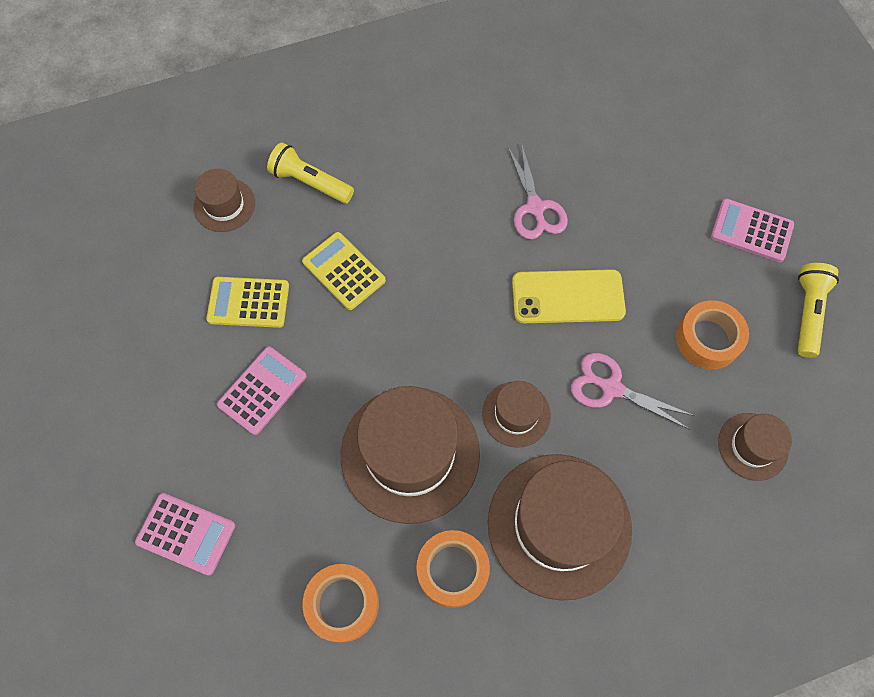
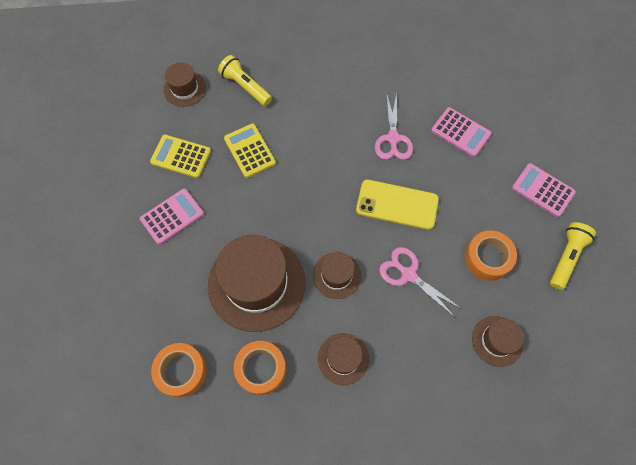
camera: 15 degrees right, 0 degrees up
(186, 534) = (95, 297): pink calculator -> pink calculator (460, 132)
(559, 525) = (343, 358): brown hat -> brown hat, size x0.50

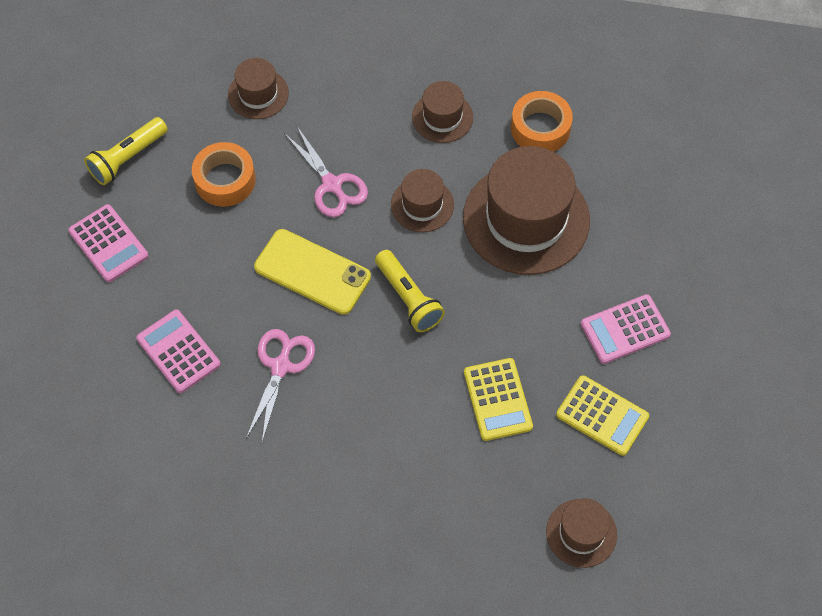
camera: 165 degrees left, 5 degrees down
(181, 371) = (634, 147): orange tape -> none
(245, 86) = (481, 512): yellow flashlight -> yellow flashlight (408, 298)

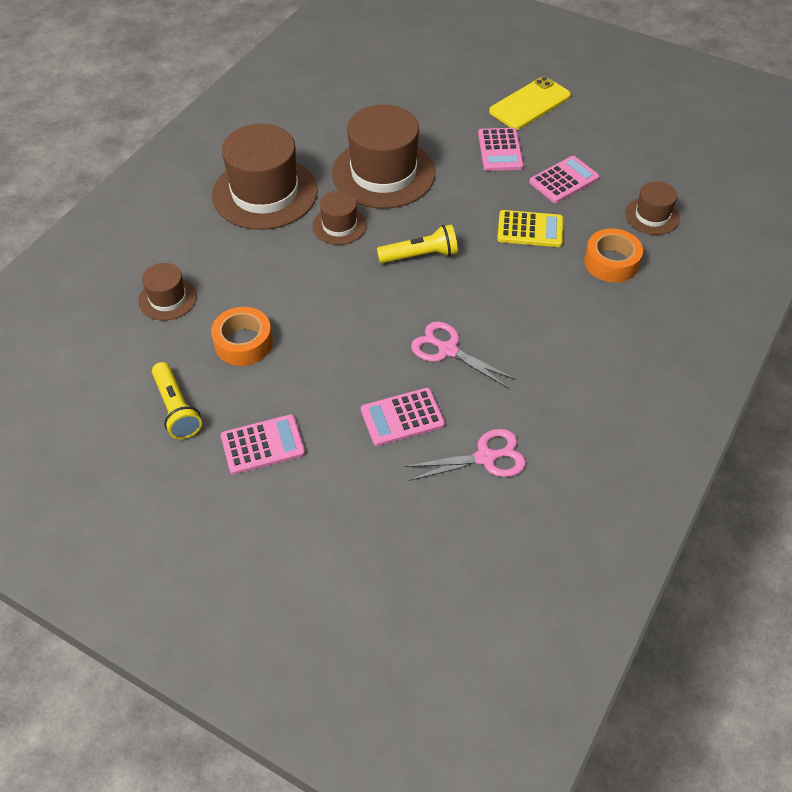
camera: 70 degrees left, 10 degrees down
(312, 272) = (367, 307): yellow phone -> yellow phone (530, 104)
(332, 185) = (289, 274): pink scissors -> pink scissors (485, 458)
(442, 117) = (265, 193): brown hat -> brown hat, size x2.00
(540, 128) = (308, 144): orange tape -> orange tape (611, 262)
(602, 416) = (564, 180): yellow calculator -> pink calculator

